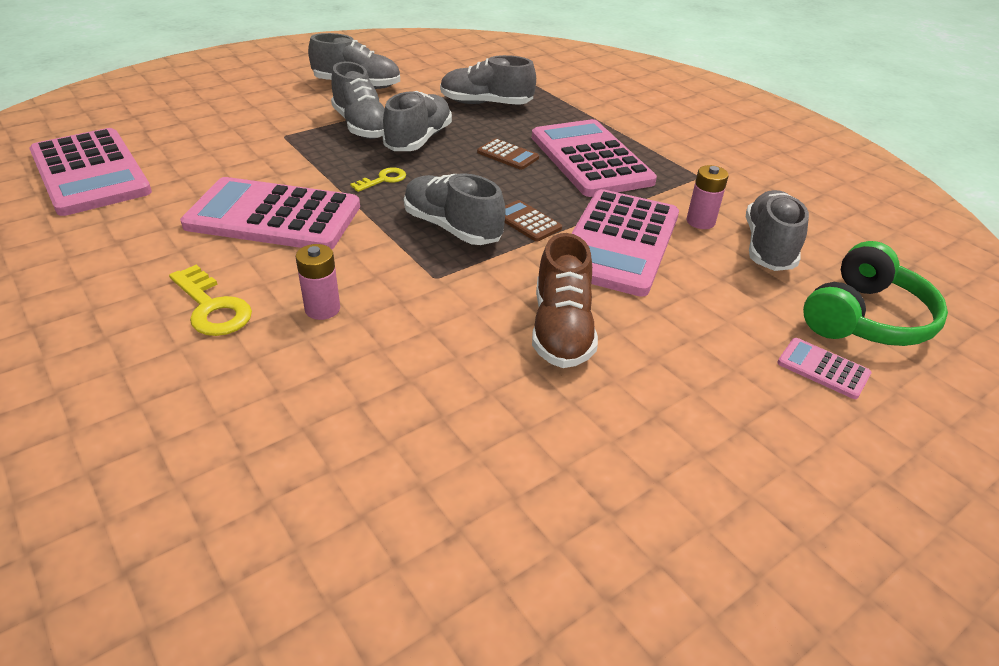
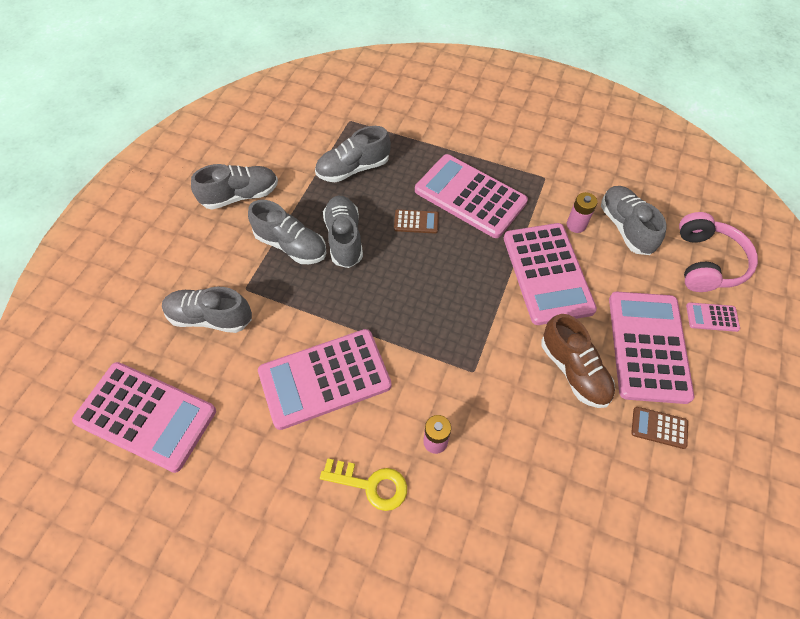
camera: 30 degrees left, 20 degrees up
(383, 180) = (360, 297): yellow key -> none
(452, 228) = (444, 319): grey shoe -> grey shoe (210, 317)
(527, 221) = (482, 285): brown calculator -> brown calculator (659, 427)
(692, 354) = (648, 346): none -> pink calculator
(865, 318) = (706, 262): green headphones -> pink headphones

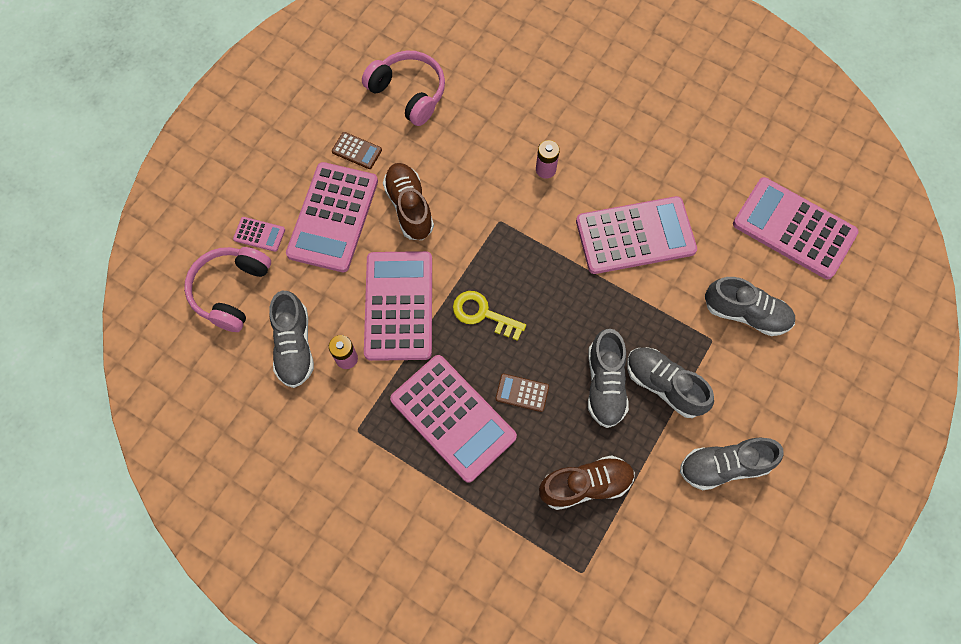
camera: 170 degrees left, 10 degrees up
(353, 169) = (585, 485): grey shoe -> brown shoe
(370, 484) = (603, 147): yellow key -> yellow key (483, 314)
(632, 521) = (408, 93): none -> pink headphones

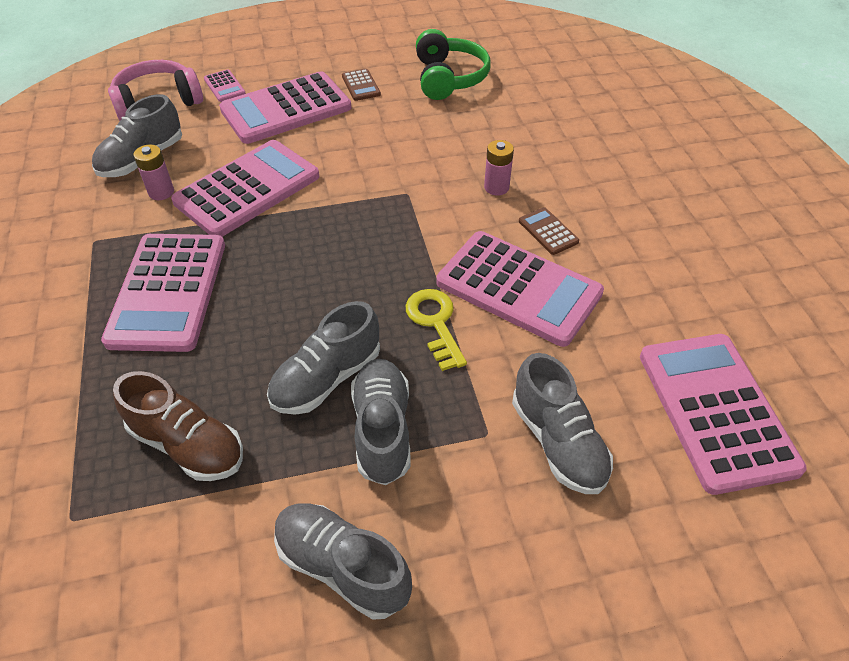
camera: 45 degrees right, 20 degrees down
(408, 93) = (448, 78): pink headphones -> green headphones
(409, 207) = (349, 138): brown shoe -> none
(483, 314) = (301, 242): yellow key -> yellow key (435, 323)
(522, 392) = (247, 321): brown calculator -> brown calculator (548, 231)

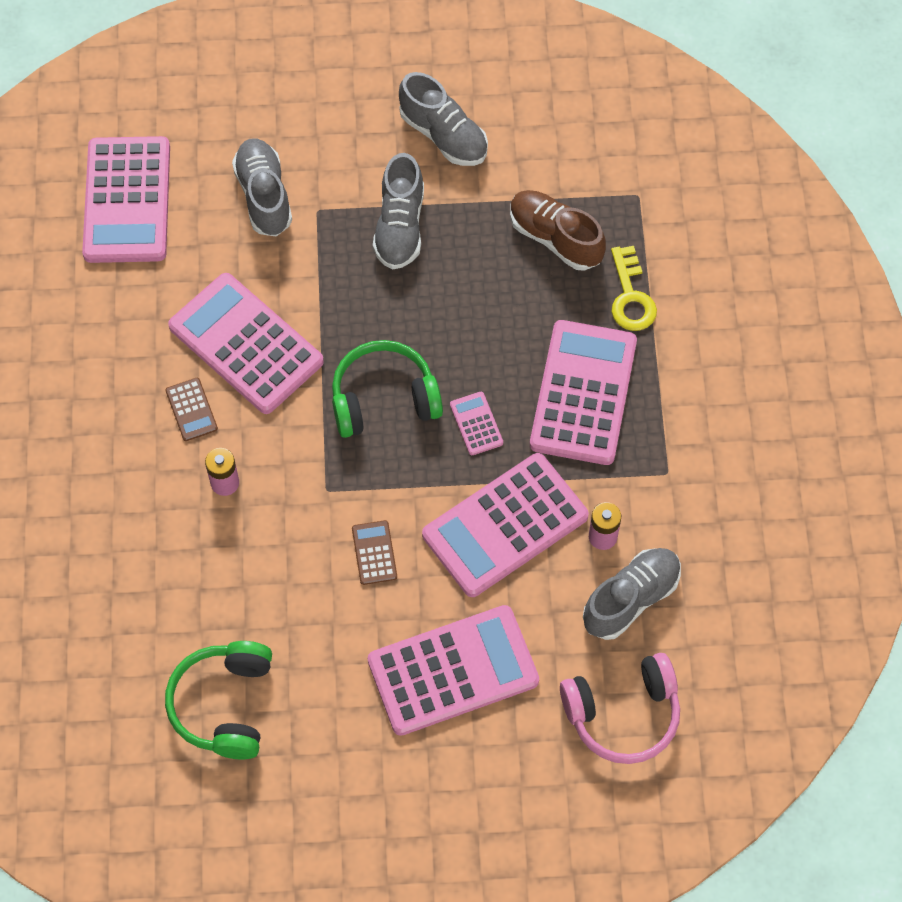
camera: 170 degrees left, 15 degrees up
(224, 86) = (535, 737): pink calculator -> pink calculator (476, 424)
(326, 378) = (440, 278): grey shoe -> none
(361, 85) = (348, 708): brown calculator -> brown calculator (374, 553)
(369, 262) = (384, 399): none -> green headphones
(435, 323) = (335, 317): yellow key -> yellow key (630, 296)

